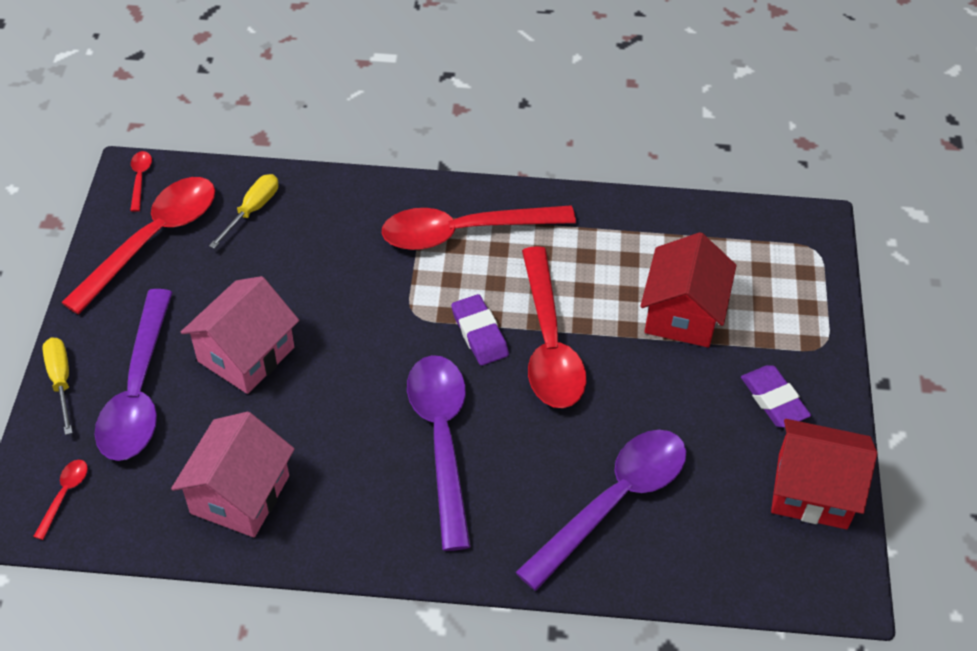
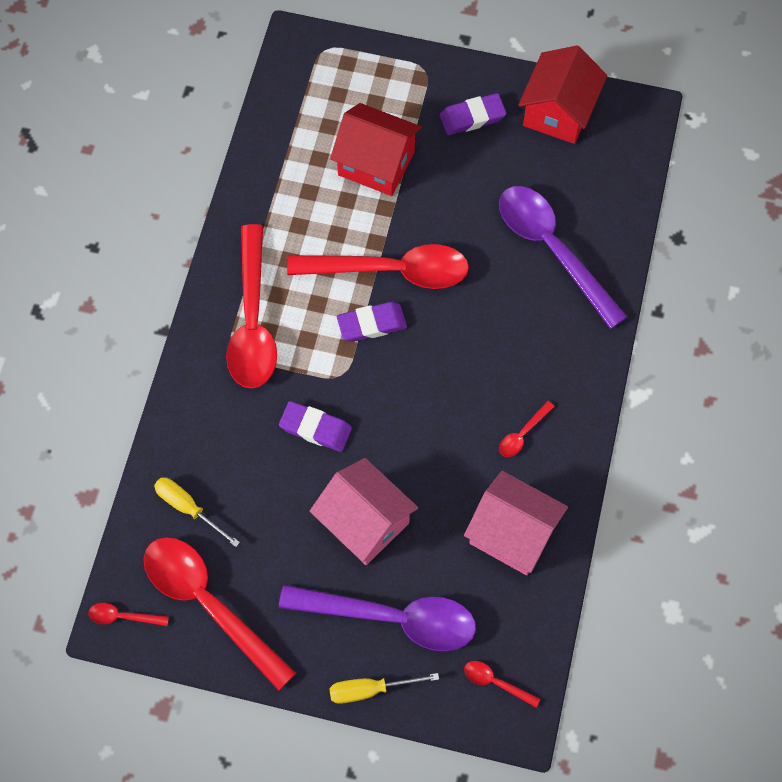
camera: 80 degrees left, 15 degrees up
(349, 299) = (315, 428): none -> purple eraser
(364, 492) = (522, 434): none -> red spoon
(441, 439) = (477, 368): purple spoon -> none

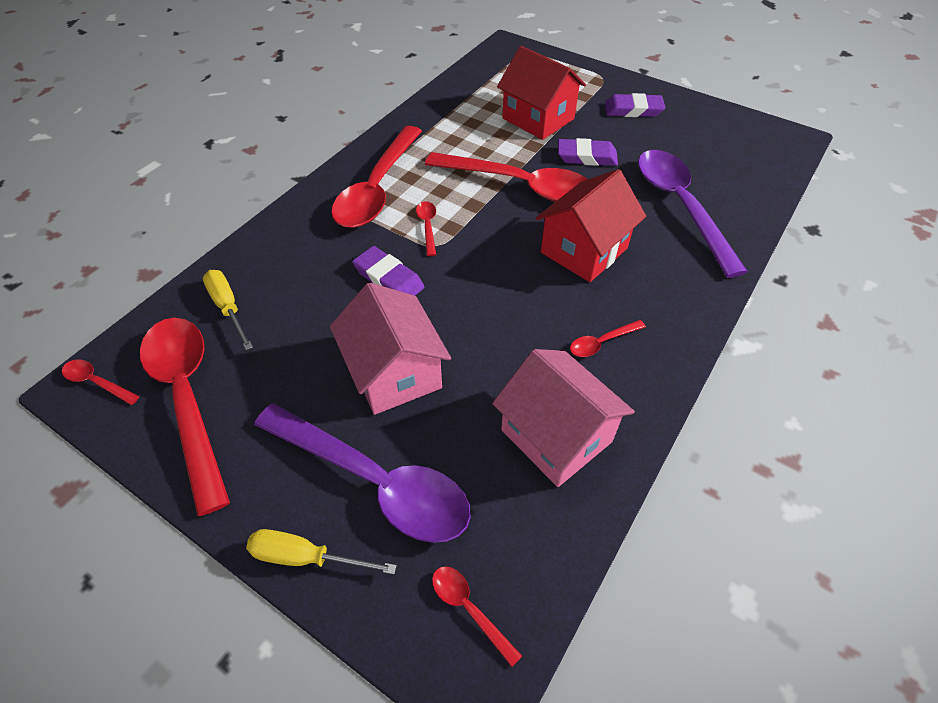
camera: 20 degrees right, 15 degrees down
(323, 354) = (427, 226): none -> red spoon
(371, 324) = (483, 216): purple eraser -> purple eraser (586, 157)
(558, 112) = (712, 122): red house -> red house (584, 250)

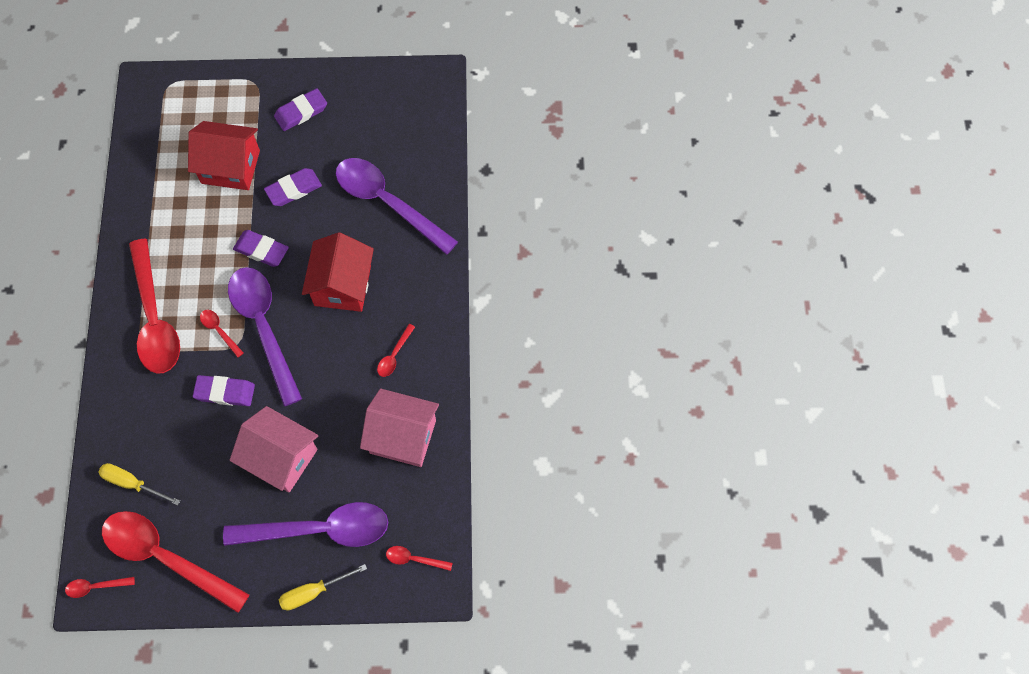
camera: 35 degrees left, 15 degrees up
(474, 244) = (263, 327): none -> purple spoon
(520, 186) = (261, 250): red spoon -> purple eraser

